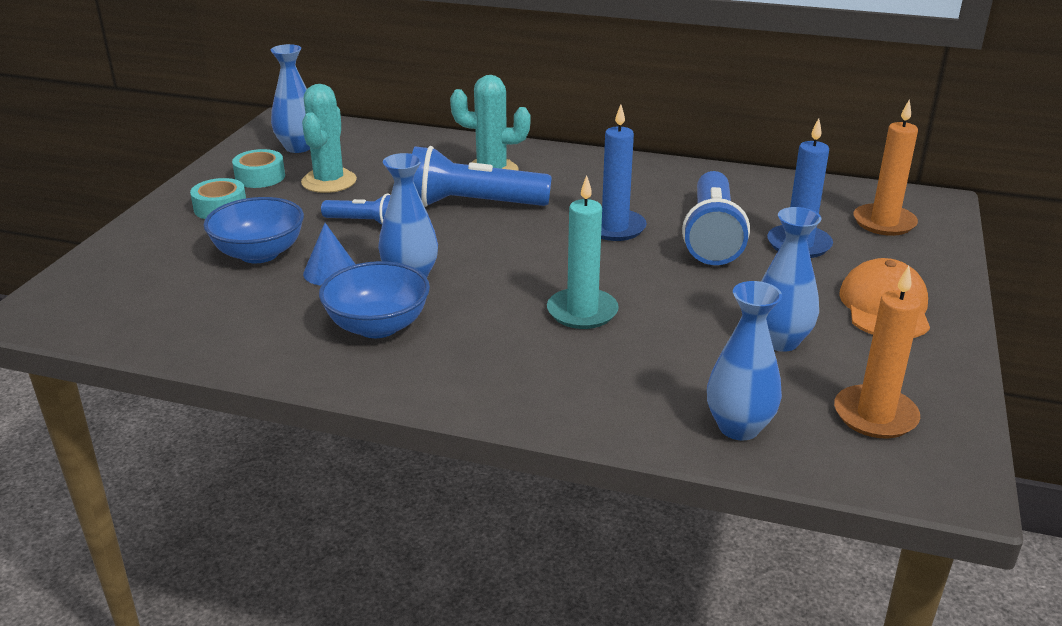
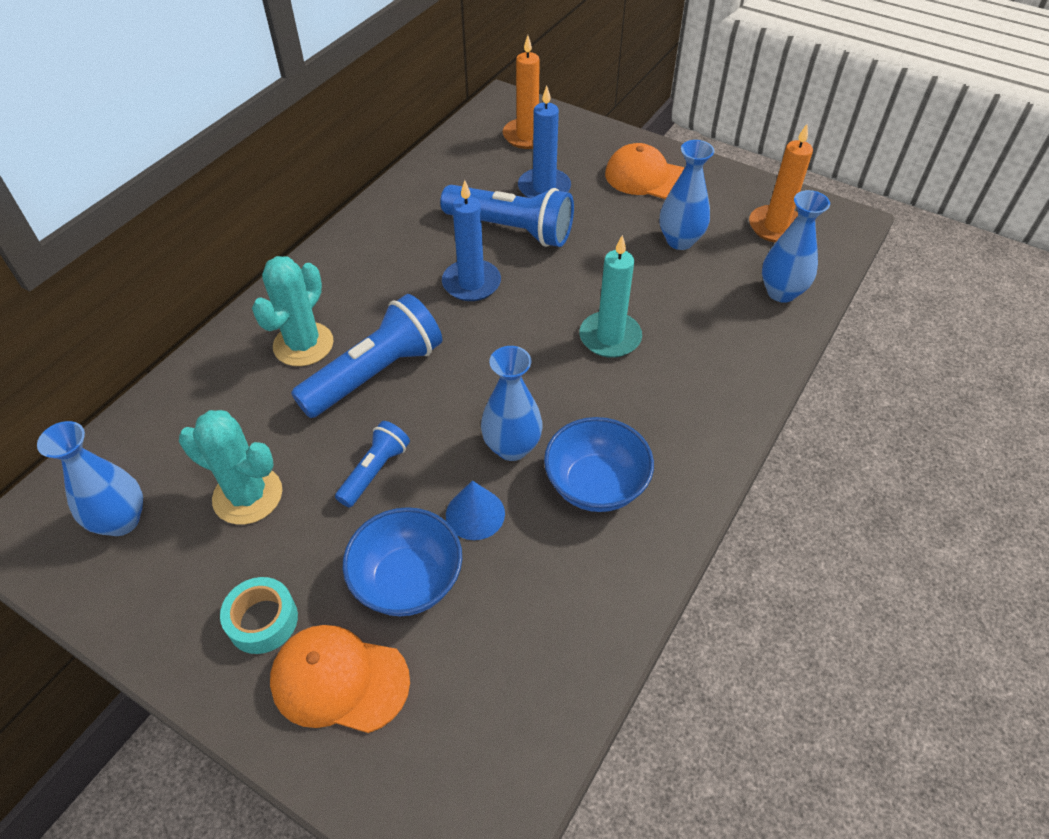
camera: 75 degrees left, 20 degrees up
(172, 243) = (339, 680): none -> orange cap
(260, 177) = (191, 570): turquoise tape -> none
(472, 204) = (375, 373): blue flashlight -> blue flashlight turned 150 degrees counterclockwise

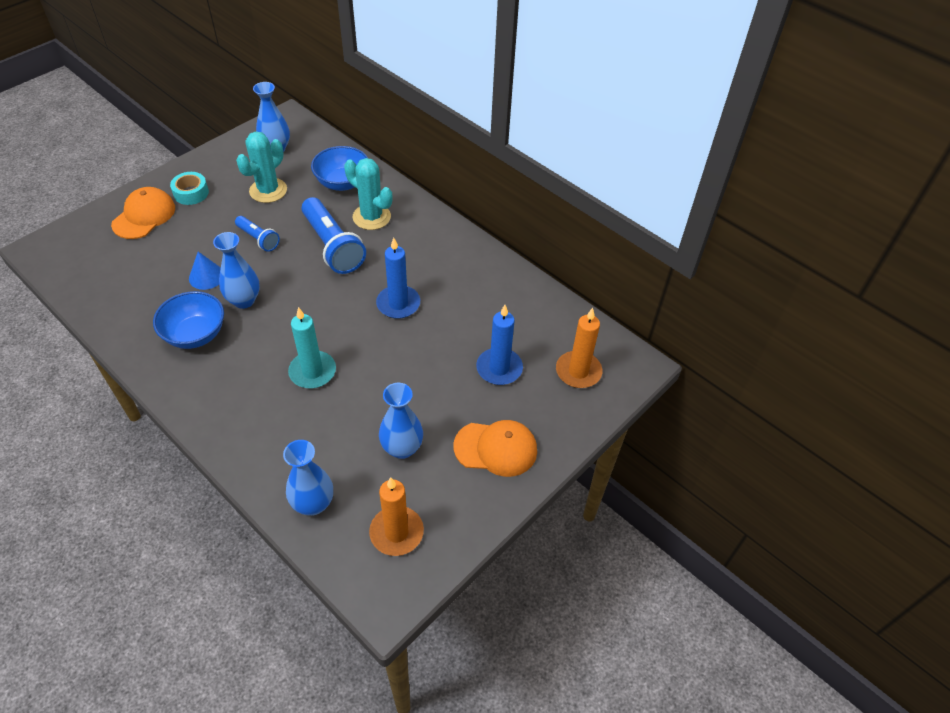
camera: 100 degrees right, 0 degrees up
(408, 580) = (181, 244): blue bowl -> blue bowl (342, 183)
(512, 229) = (451, 337): blue flashlight -> none
(647, 177) = (496, 448): orange cap -> orange cap turned 60 degrees clockwise

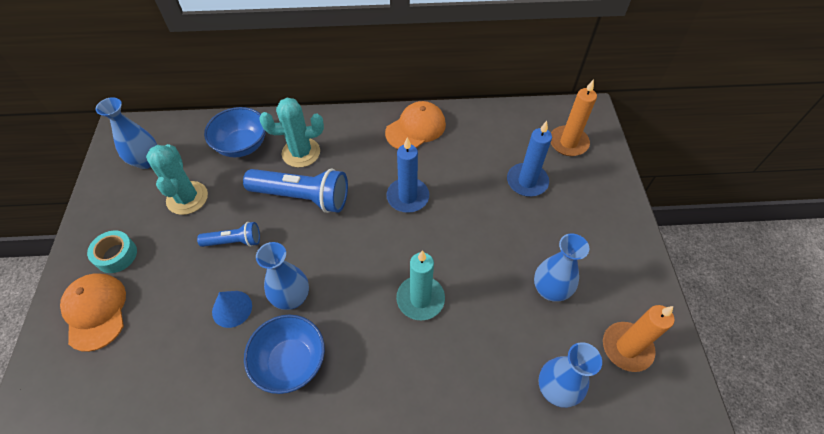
camera: 45 degrees left, 5 degrees up
(496, 448) = (597, 233): orange cap -> orange cap (416, 128)

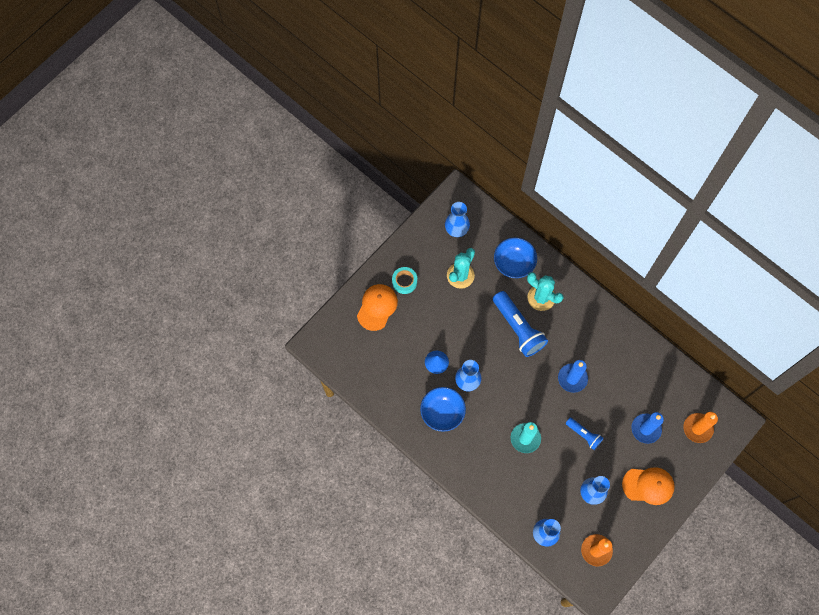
camera: 45 degrees right, 15 degrees up
(234, 241) = (464, 324): blue flashlight -> blue flashlight (584, 435)
(416, 128) = (620, 338): orange cap -> orange cap (648, 485)

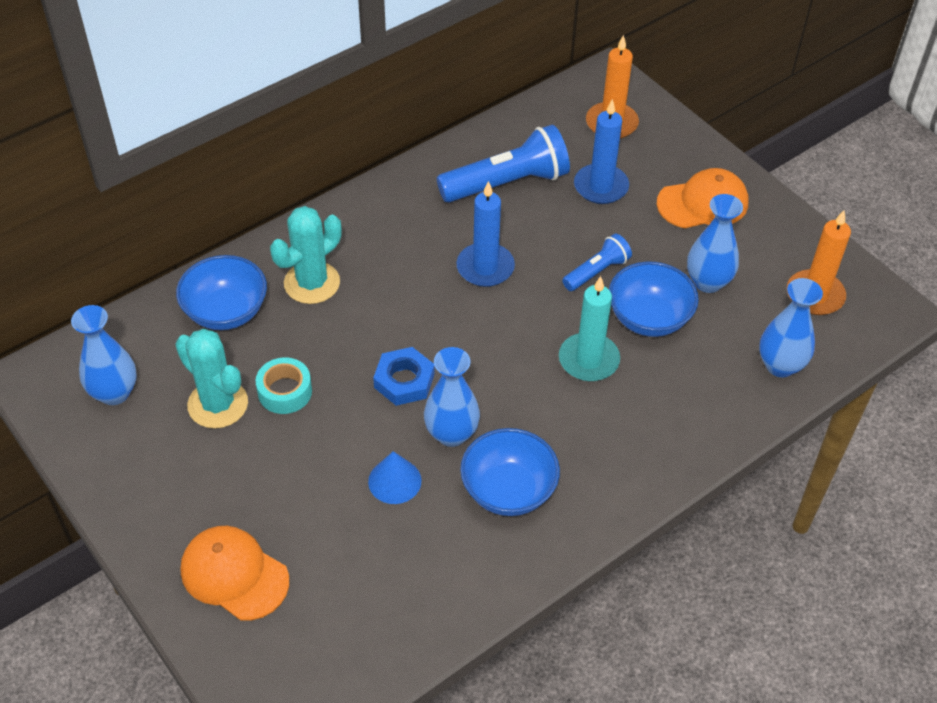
camera: 80 degrees left, 20 degrees down
(404, 282) = (194, 509): turquoise tape -> turquoise tape (285, 391)
(492, 354) = (404, 381): none -> blue nut
(518, 328) = (363, 329): blue flashlight -> blue flashlight (507, 183)
(559, 465) = (649, 318): none -> blue bowl
(648, 485) = (703, 203): orange cap -> orange cap turned 60 degrees clockwise

